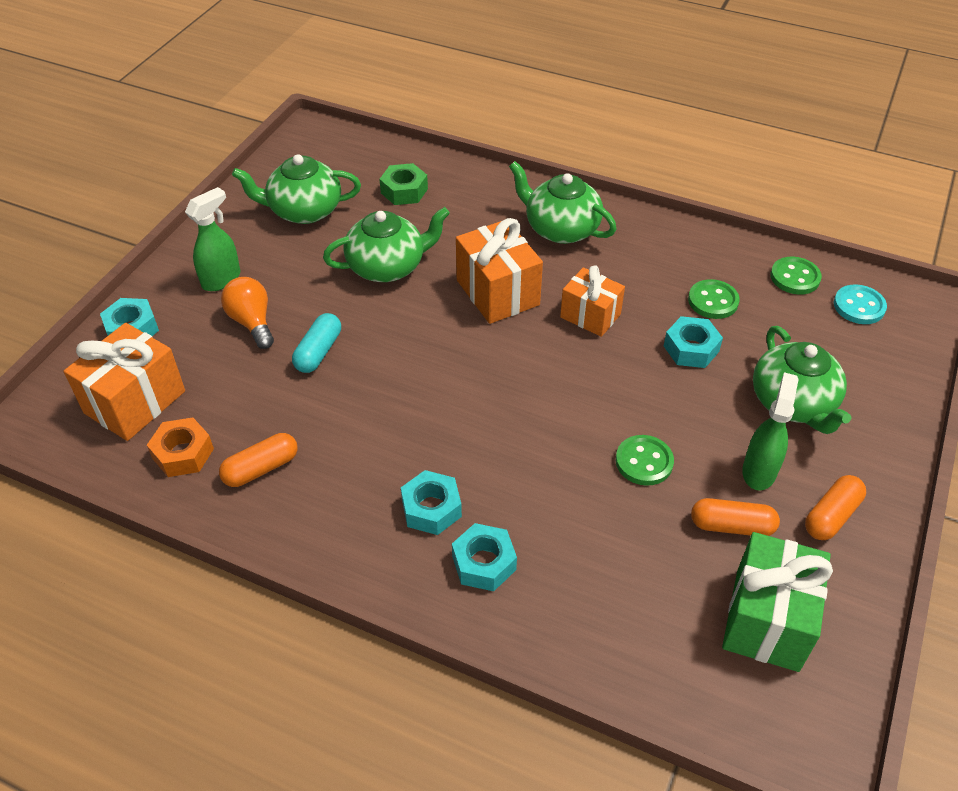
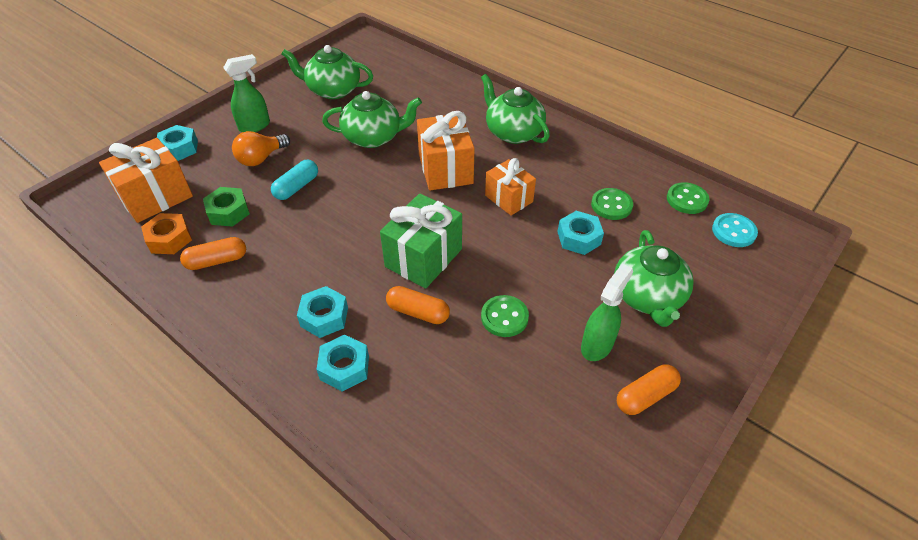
camera: 15 degrees right, 0 degrees up
(252, 322) = (261, 158): orange light bulb -> orange light bulb turned 120 degrees counterclockwise
(404, 191) = (409, 88): green nut -> green nut (228, 212)
(732, 526) = (556, 385): orange capsule -> orange capsule (418, 312)
(767, 620) = (555, 470): green gift -> green gift (423, 258)

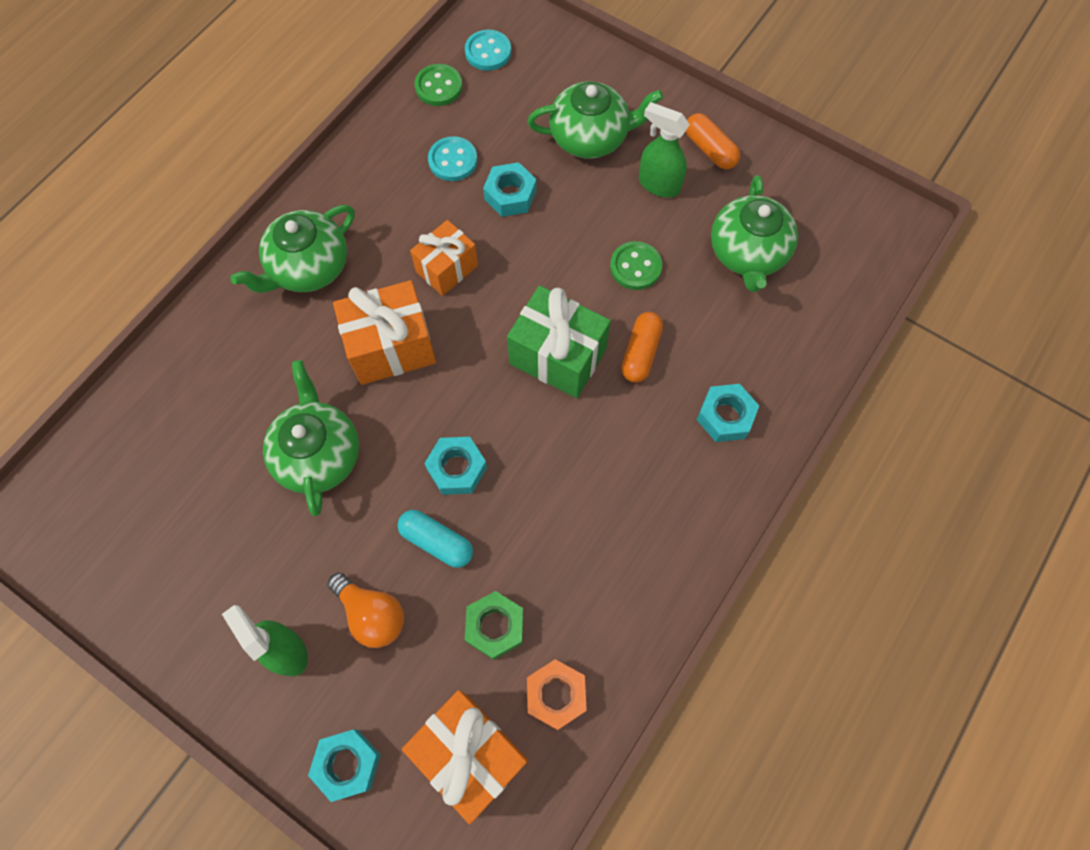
camera: 95 degrees left, 20 degrees up
(217, 261) = (589, 611): orange capsule -> none
(324, 317) = (661, 452): turquoise nut -> turquoise nut (457, 469)
(333, 90) = (186, 543): green teapot -> green teapot (747, 253)
(611, 205) = (453, 160): green button -> turquoise button

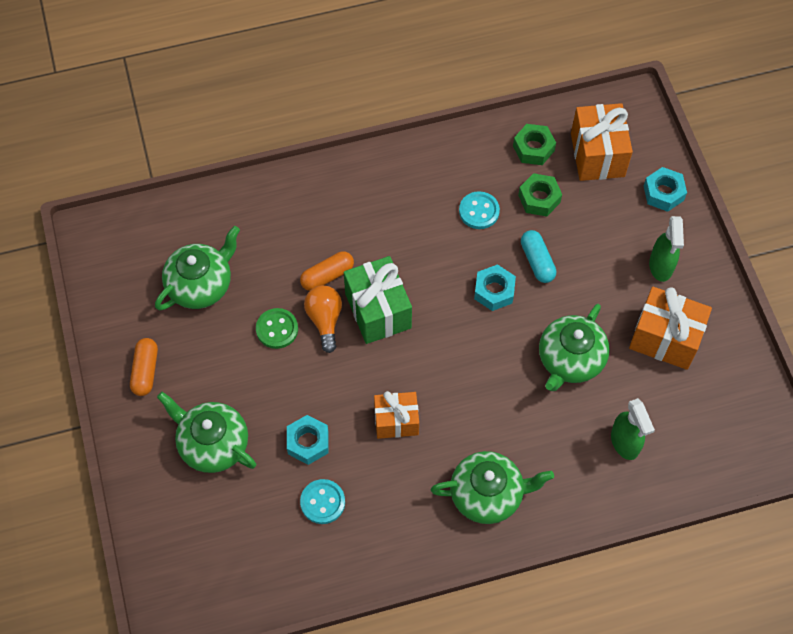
camera: 140 degrees left, 5 degrees down
(372, 614) = (601, 251): orange light bulb -> orange light bulb (325, 320)
(391, 347) = (475, 394): orange gift -> orange gift (665, 338)
(438, 87) = (278, 577): green button -> none
(488, 52) = (214, 580): turquoise button -> turquoise button (479, 211)
(556, 695) = (533, 148): orange nut -> green nut
(658, 184) = (205, 373): green spray bottle -> green spray bottle (625, 443)
(725, 416) = (316, 206): turquoise nut -> none

